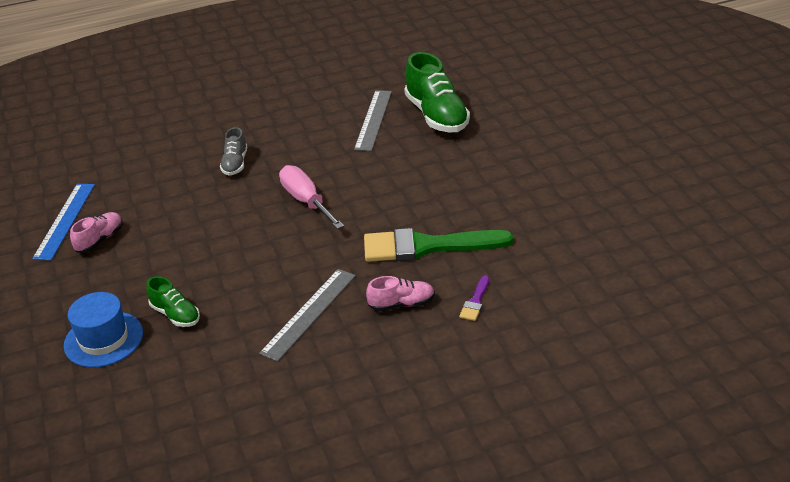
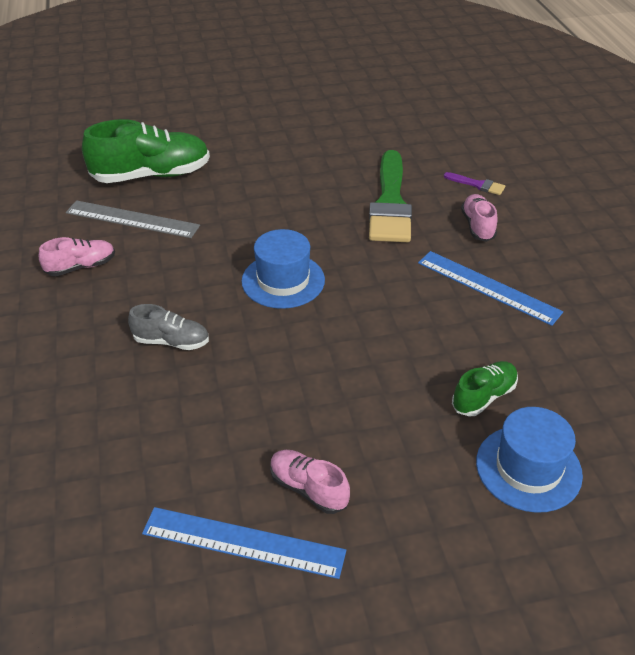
camera: 85 degrees left, 5 degrees up
(306, 201) = (283, 280): pink screwdriver -> blue hat
(309, 313) = (488, 287): grey ruler -> blue ruler
(312, 112) = (81, 267): none -> pink shoe

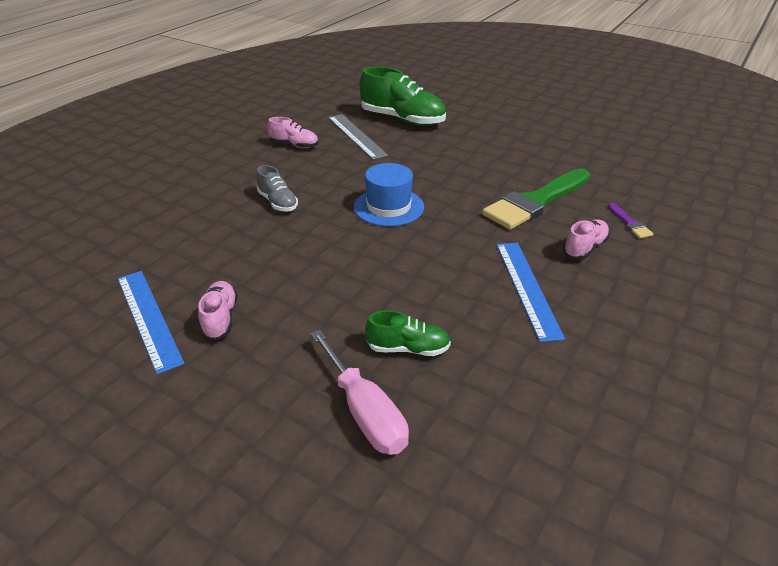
camera: 45 degrees right, 5 degrees down
(528, 468) = (364, 412): blue hat -> pink screwdriver

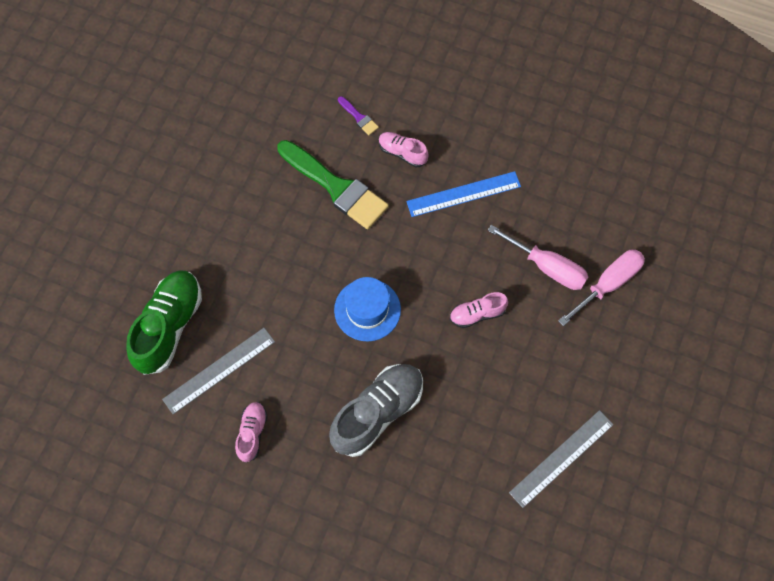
camera: 100 degrees left, 30 degrees up
(148, 318) = (561, 458): blue ruler -> grey ruler
(220, 318) = (549, 403): pink shoe -> pink shoe (477, 314)
(278, 202) = (377, 413): grey shoe -> grey shoe, size x1.90
(408, 348) = (547, 267): green shoe -> pink screwdriver
(630, 223) = (359, 117): purple brush -> purple brush turned 75 degrees clockwise

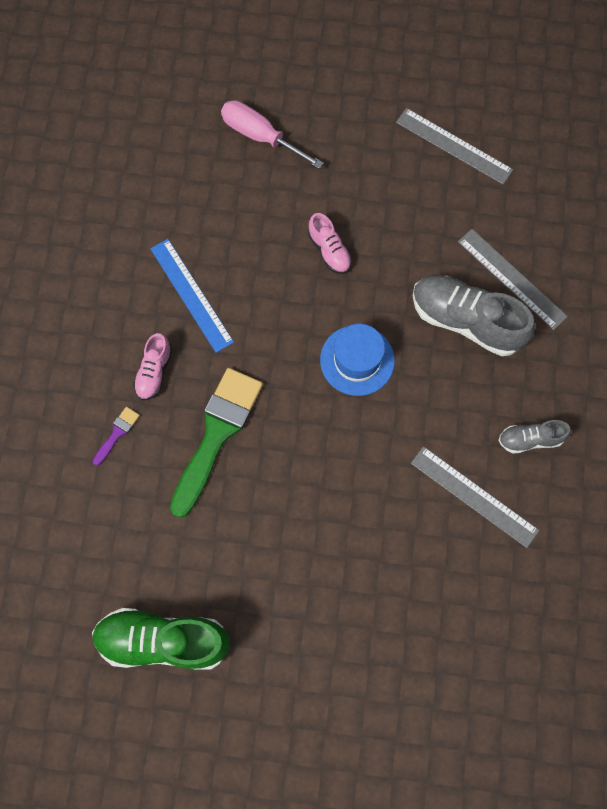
camera: 105 degrees left, 5 degrees up
(169, 327) = (442, 570): green shoe -> green shoe (163, 640)
(252, 433) = (530, 439): pink shoe -> grey shoe
(408, 468) = (511, 278): none -> grey ruler
(547, 267) = (257, 195): pink screwdriver -> none

